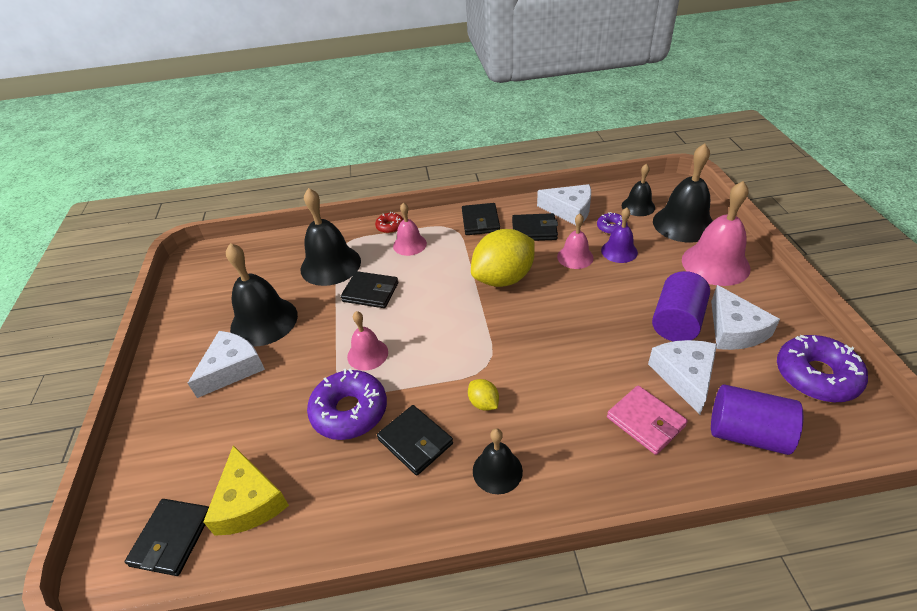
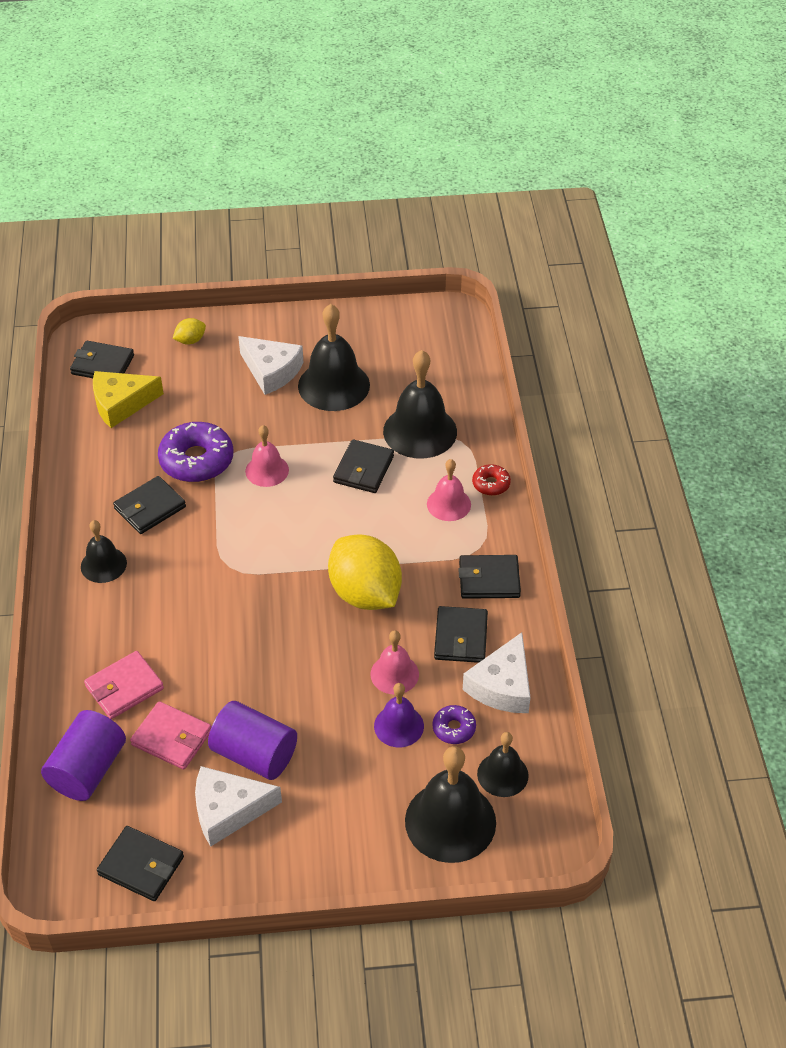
camera: 90 degrees right, 5 degrees up
(483, 403) = (180, 560): yellow lemon -> yellow lemon (190, 340)
(684, 376) = (172, 738): white cheese -> pink wallet
(715, 264) = (353, 832): pink bell -> none
(816, 376) = (141, 866): purple donut -> black wallet

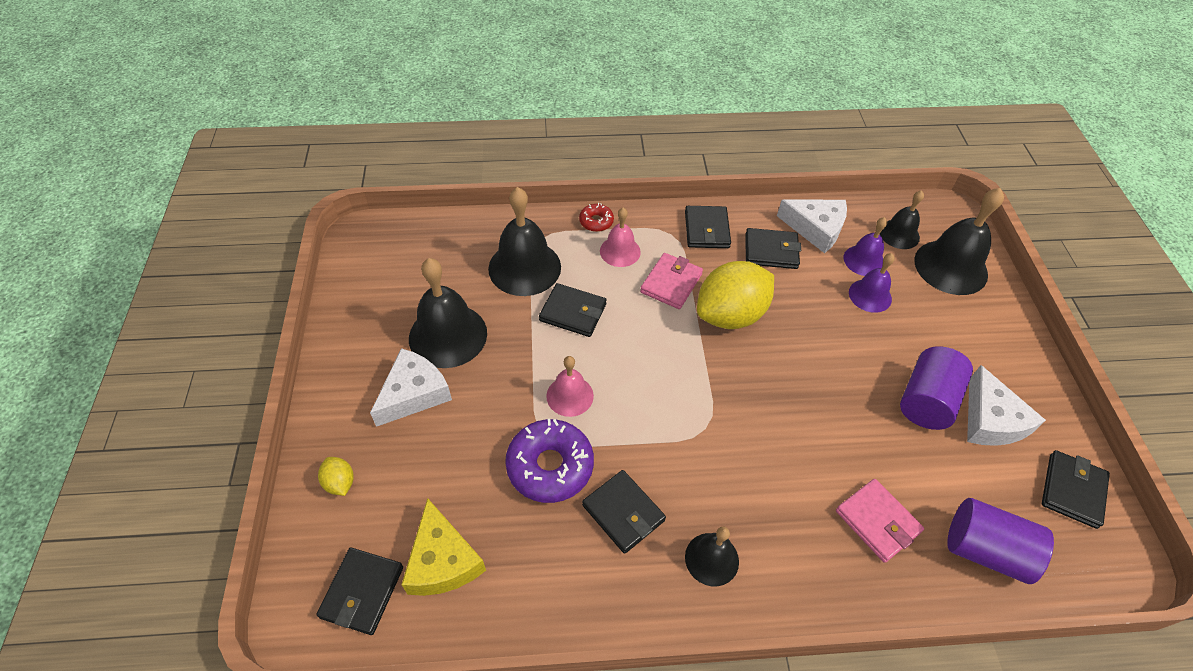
camera: 90 degrees left, 5 degrees up
(172, 738) = (927, 471): pink wallet -> pink wallet (671, 283)
(394, 674) = (817, 296): pink bell -> none
(454, 728) = (864, 260): purple donut -> purple bell

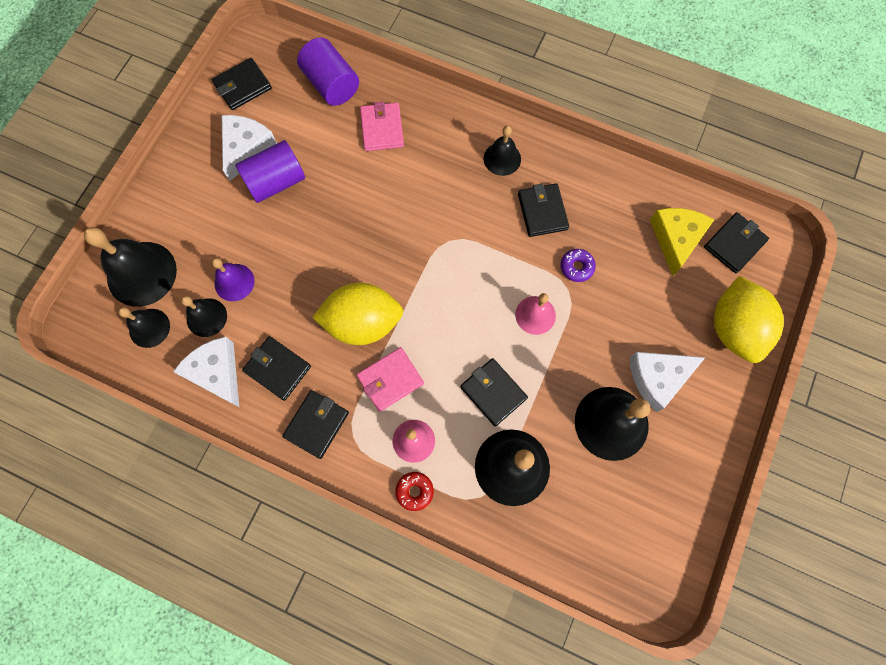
camera: 150 degrees left, 20 degrees up
(340, 482) = (734, 328): yellow lemon -> yellow lemon, size x2.33
(550, 466) = (576, 267): purple donut -> purple donut, size x0.50
(864, 260) = (206, 317): purple bell -> black bell

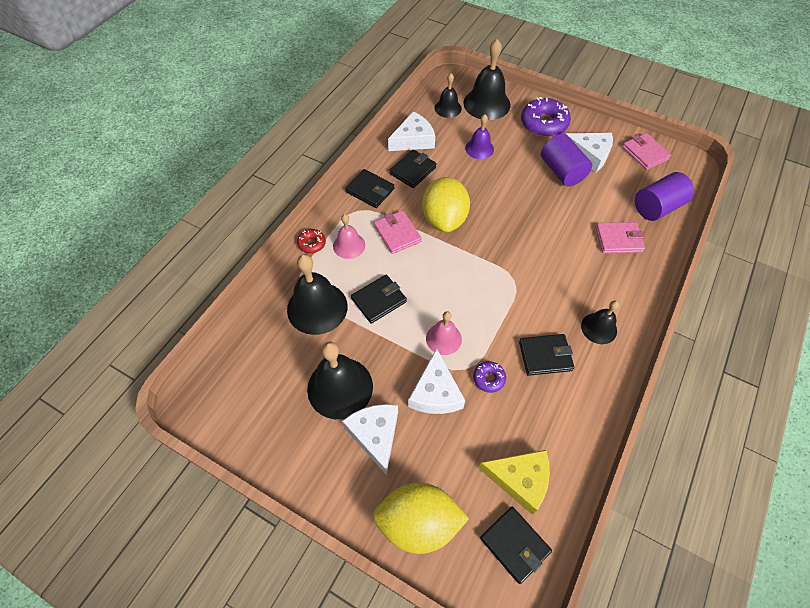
camera: 95 degrees right, 15 degrees down
(186, 199) = (543, 124): none -> purple donut
(206, 317) = (453, 135): black bell -> none
(243, 86) = (645, 153): black wallet -> pink wallet
(601, 320) = (435, 392): none -> white cheese

